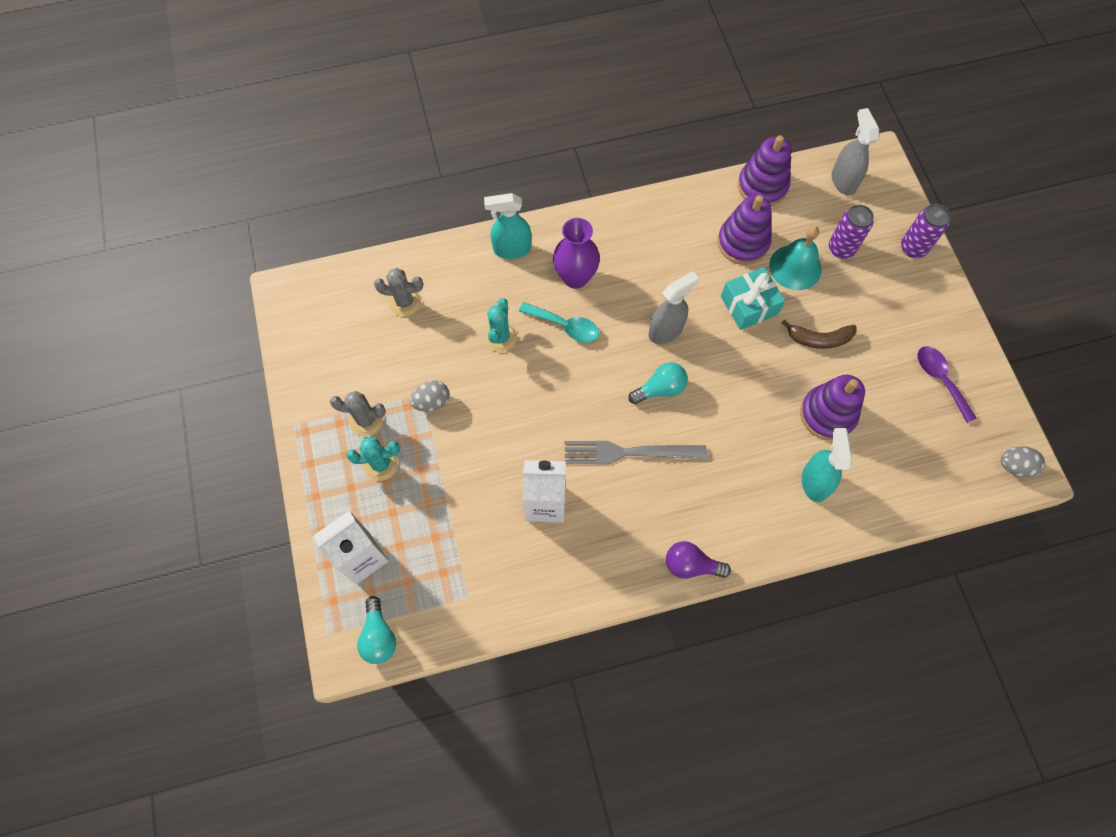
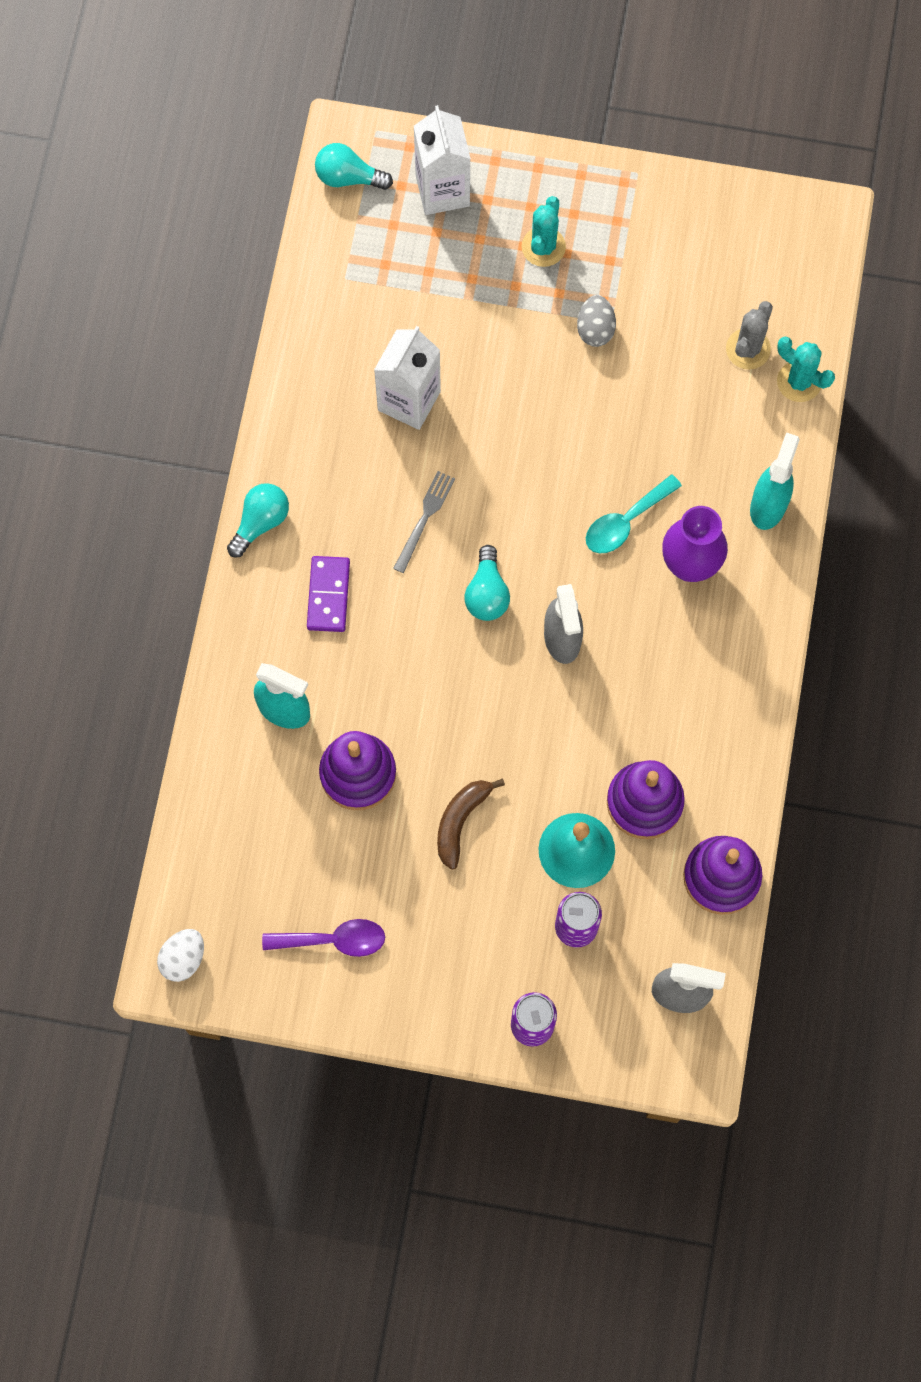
camera: 115 degrees right, 5 degrees up
(366, 420) = (606, 250): grey cactus -> none
(500, 337) = (646, 440): turquoise cactus -> turquoise cactus (799, 381)
(628, 452) = (424, 518): grey fork -> grey fork, size x0.61
(691, 565) = (260, 522): purple light bulb -> turquoise light bulb
(718, 491) = (328, 595): none -> purple domino
(749, 305) = (549, 760): turquoise gift -> none
(1014, 466) = (183, 958): grey egg -> white egg

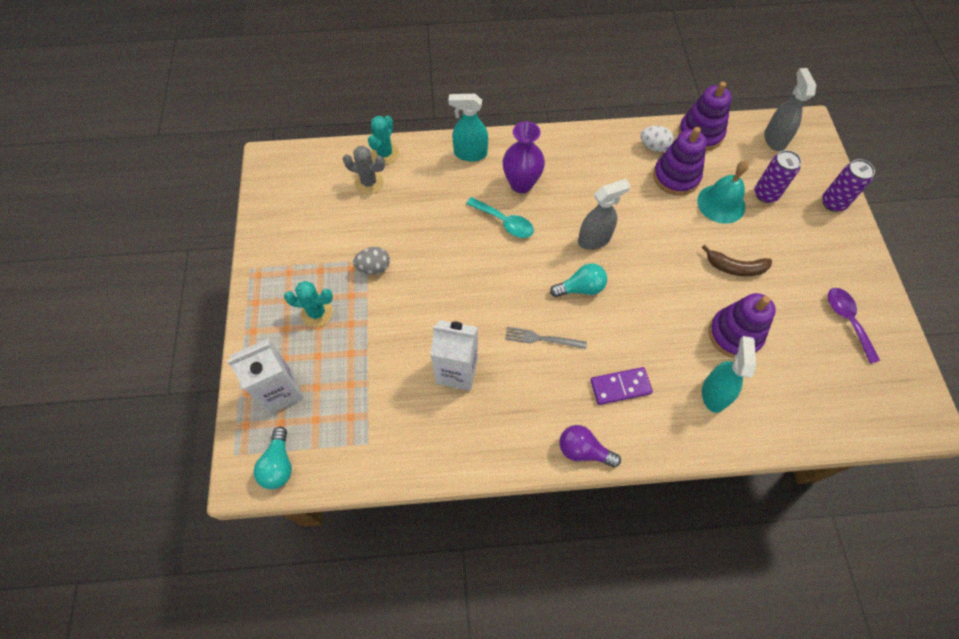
camera: 105 degrees left, 10 degrees down
(183, 958) = (914, 411): white egg -> white egg (654, 147)
(260, 522) = (583, 450): turquoise light bulb -> purple light bulb

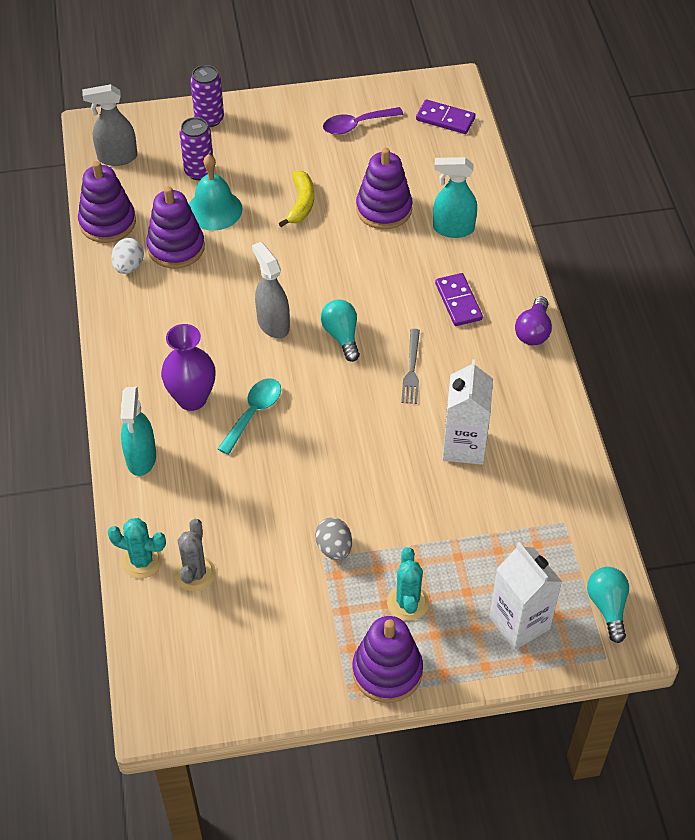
camera: 95 degrees left, 10 degrees down
(264, 294) = (387, 671): none -> purple stacking toy
(278, 465) = (607, 607): turquoise light bulb -> turquoise light bulb turned 90 degrees counterclockwise
(735, 267) = (301, 203): brown banana -> yellow banana
(872, 405) = (445, 119): none -> purple domino

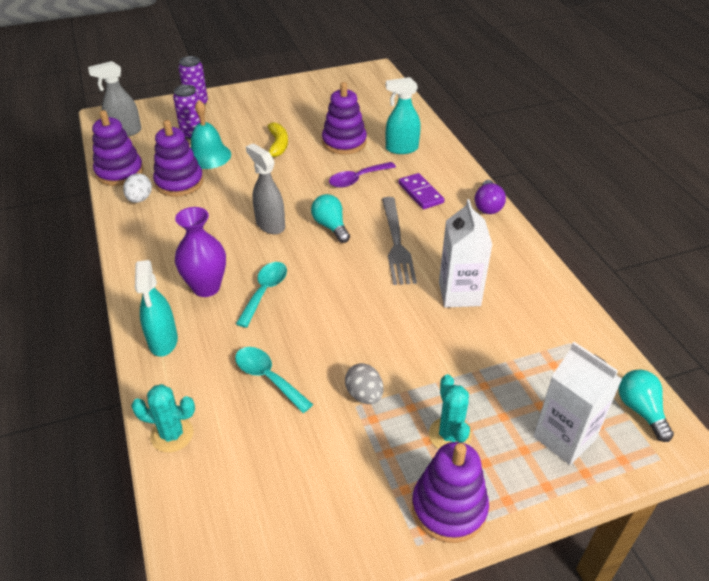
camera: 10 degrees left, 10 degrees down
(195, 573) = (229, 439): grey cactus -> none
(241, 515) = (267, 377): none -> turquoise spoon
(356, 125) = (310, 97): purple spoon -> purple spoon (357, 179)
(411, 369) = (396, 243): grey fork -> grey fork, size x1.63
(445, 119) = (375, 88): purple domino -> none

